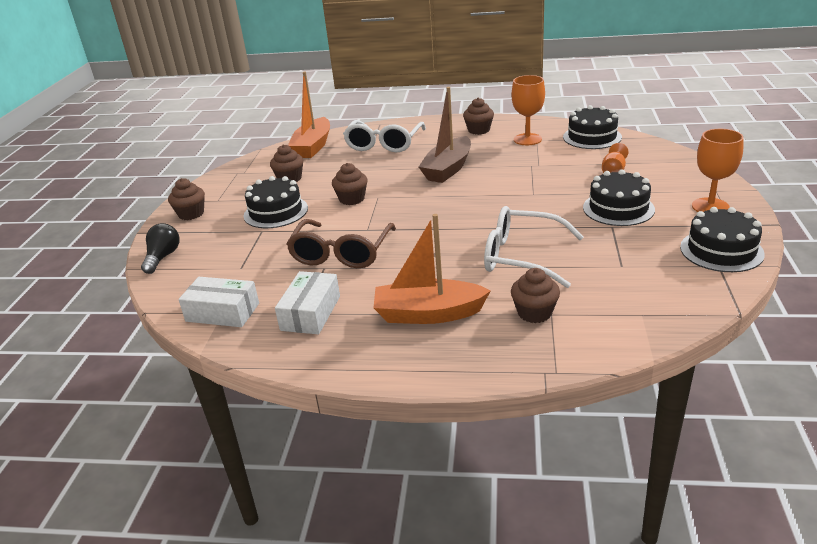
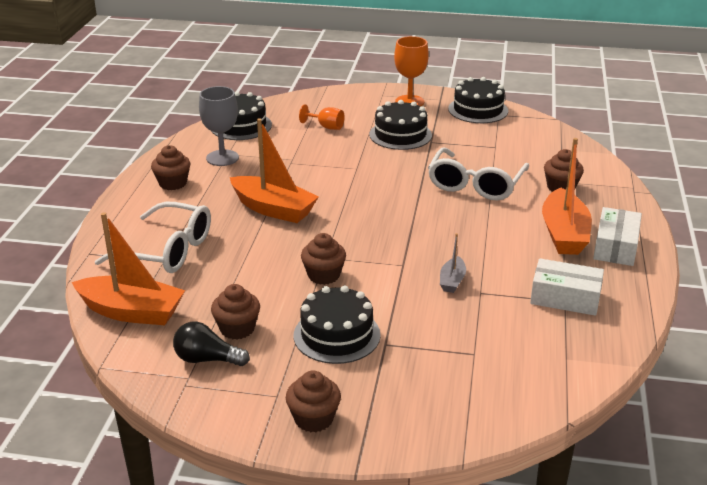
camera: 90 degrees left, 0 degrees up
(163, 257) = (438, 429): black light bulb -> black light bulb (207, 359)
(222, 312) = (566, 358): white box -> white box (615, 247)
(341, 253) = (452, 281): brown glasses -> grey boat
(448, 169) = (273, 209): brown boat -> orange boat
(527, 139) = (222, 158): orange goblet -> grey goblet

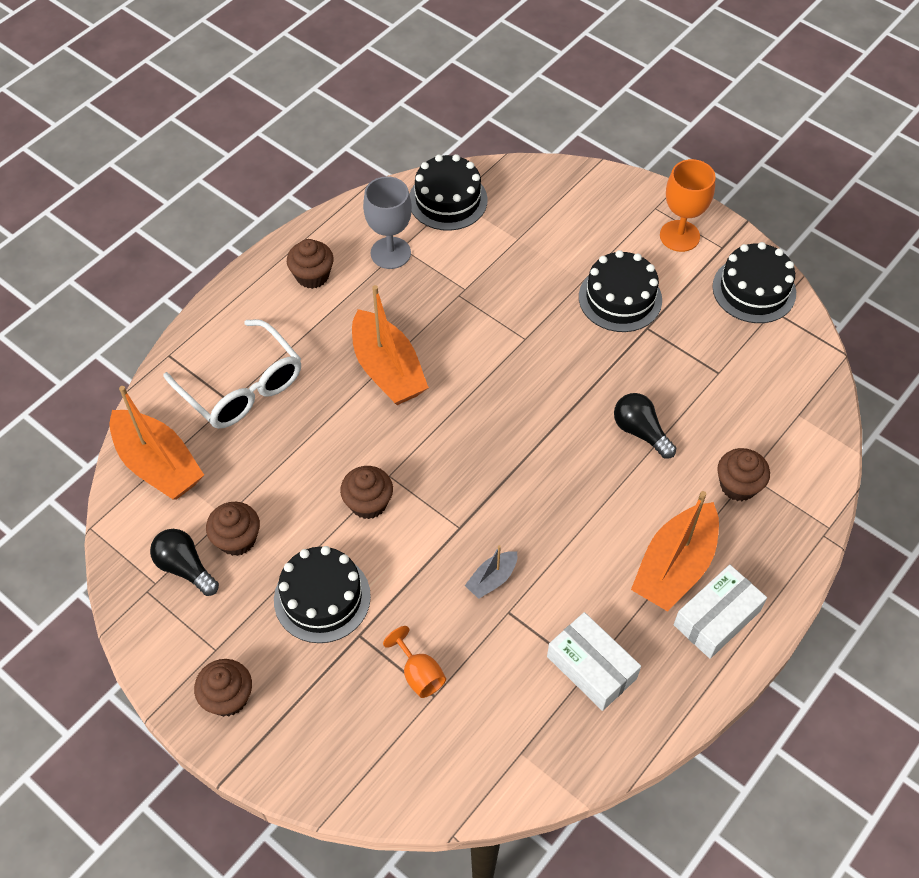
camera: 30 degrees right, 25 degrees up
(326, 127) = (543, 244): orange goblet -> orange goblet (419, 674)
(475, 184) = (640, 431): white glasses -> black light bulb

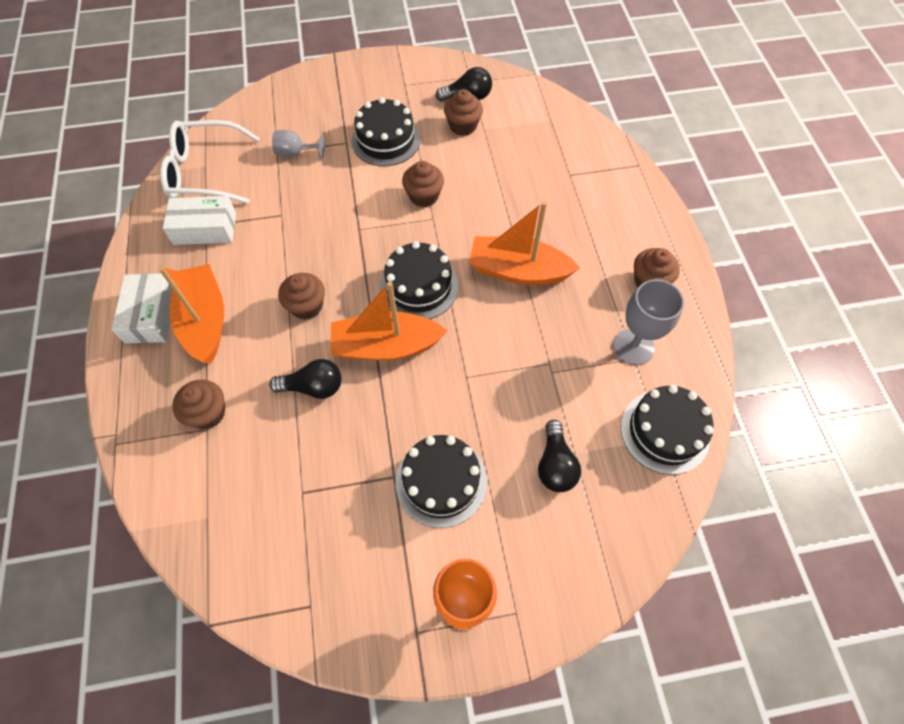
camera: 130 degrees right, 5 degrees up
(158, 465) = (551, 119): orange boat -> orange boat (386, 346)
(228, 697) = (373, 76): brown cupcake -> brown cupcake (306, 306)
(242, 386) = (577, 186): white glasses -> white glasses (206, 172)
(419, 674) = (295, 153): orange goblet -> grey goblet
(492, 579) = (308, 221): grey boat -> none
(538, 244) = (555, 465): none -> black light bulb
(754, 290) = (346, 611): black cake -> black cake (419, 286)

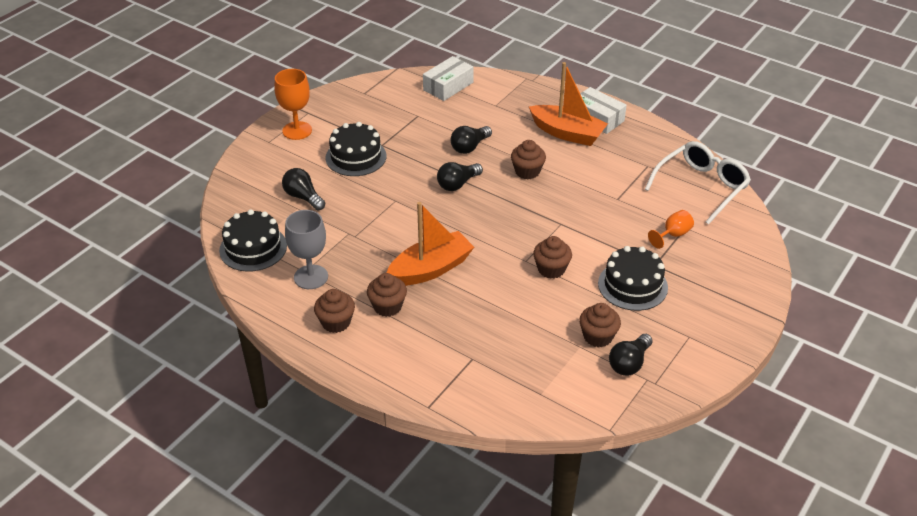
camera: 135 degrees right, 20 degrees down
(205, 229) = (644, 164): white box -> white box (448, 86)
(208, 413) = (504, 109): brown cupcake -> brown cupcake (387, 306)
(295, 153) = (673, 235): grey goblet -> orange goblet
(386, 346) = (457, 184): orange boat -> black light bulb
(419, 286) = (480, 220): black cake -> none

